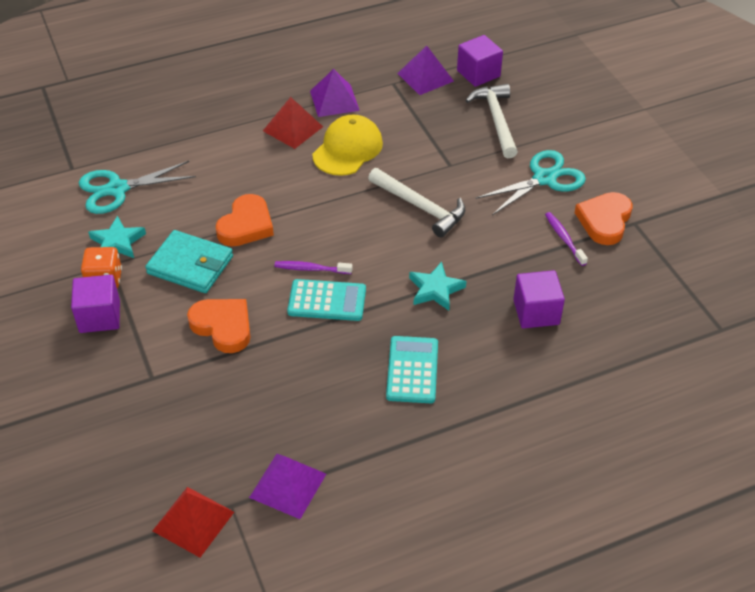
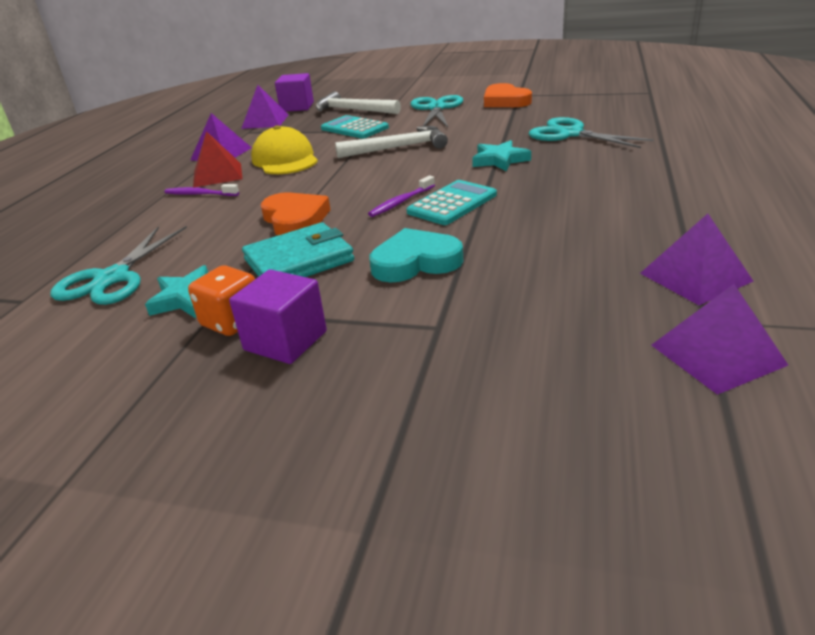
camera: 50 degrees left, 15 degrees down
(193, 521) = (717, 354): red pyramid -> purple pyramid
(223, 327) = (415, 262): orange heart -> turquoise heart
(412, 370) = (585, 186): turquoise calculator -> turquoise calculator (354, 128)
(536, 312) = (570, 134): purple cube -> turquoise scissors
(564, 238) = (505, 113): purple toothbrush -> purple toothbrush (200, 194)

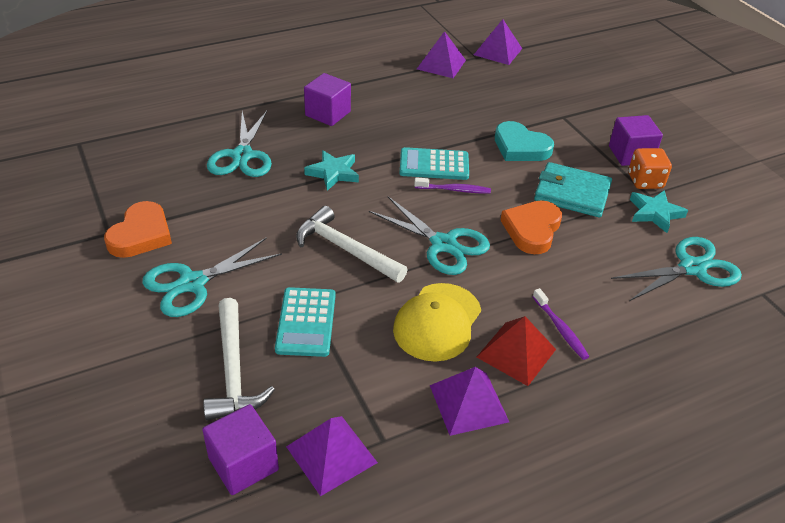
camera: 135 degrees left, 10 degrees up
(345, 179) = (443, 244): none -> turquoise scissors
(612, 176) = (328, 113): none -> purple cube

